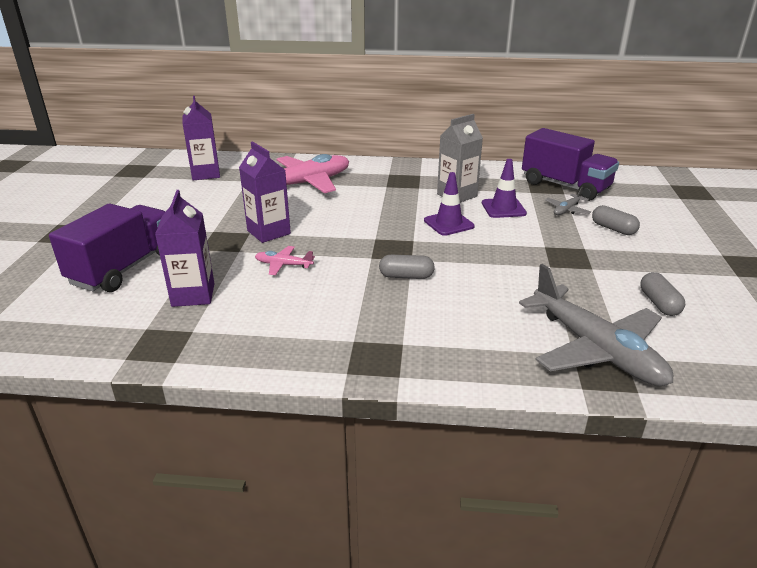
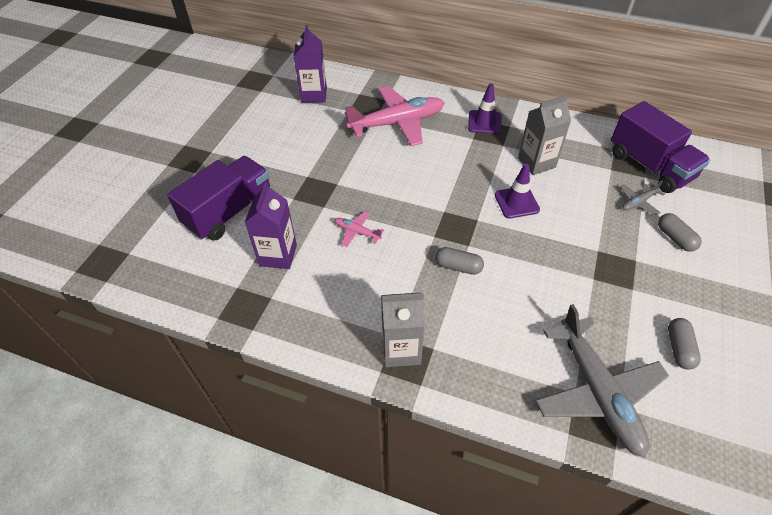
camera: 15 degrees right, 20 degrees up
(268, 232) = (353, 186): purple carton -> none
(365, 350) = (401, 350): none -> grey carton
(503, 208) = (576, 189): purple traffic cone -> purple traffic cone (484, 122)

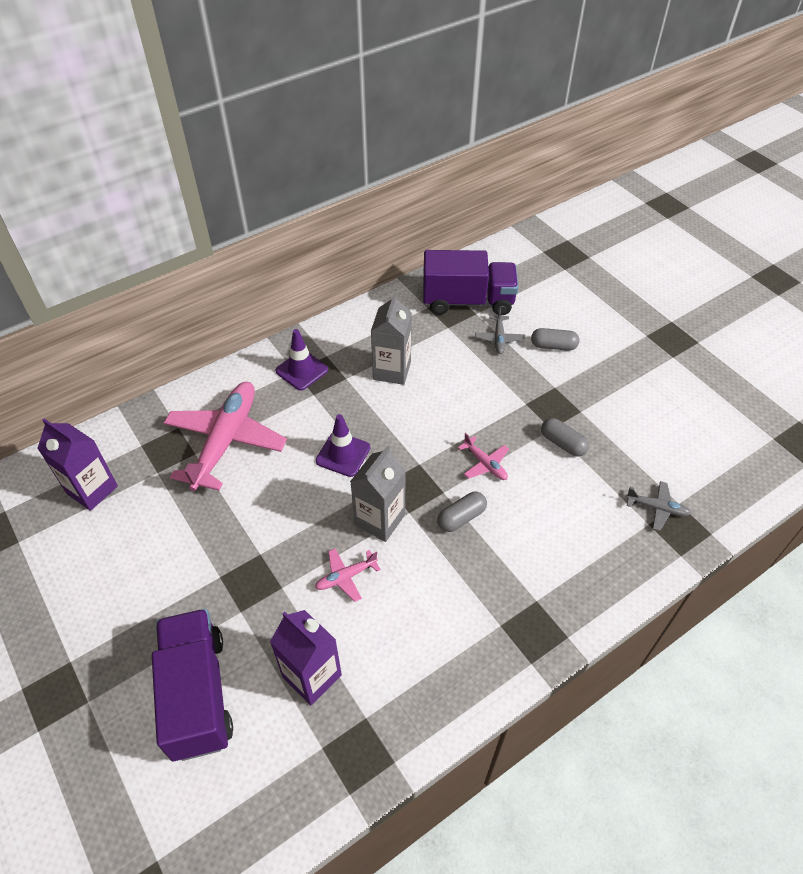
camera: 55 degrees left, 0 degrees up
(401, 350) = (520, 629): grey carton -> grey carton (380, 520)
(516, 202) = (425, 419): purple traffic cone -> purple traffic cone (343, 454)
(516, 256) = (485, 464): none -> pink plane
(597, 392) = (657, 508): grey plane -> grey plane, size x0.44
(679, 348) = (653, 426): grey capsule -> grey capsule (563, 443)

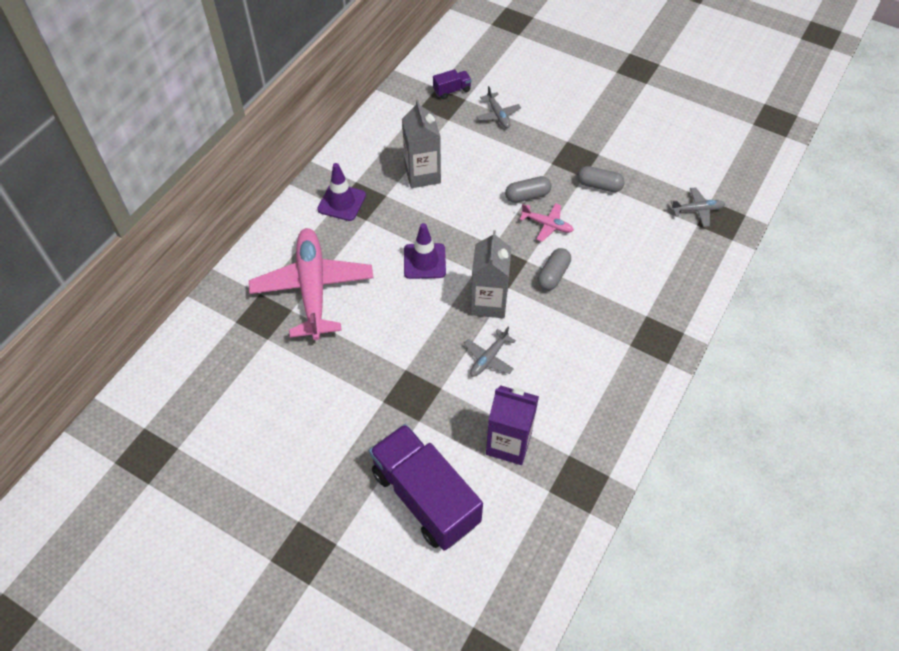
camera: 25 degrees left, 5 degrees up
(92, 490) = (216, 377): purple carton -> none
(346, 577) = (488, 358): pink plane -> grey plane
(467, 301) = (452, 90): purple truck -> purple truck, size x0.41
(553, 346) = (546, 106): grey capsule -> grey capsule (527, 196)

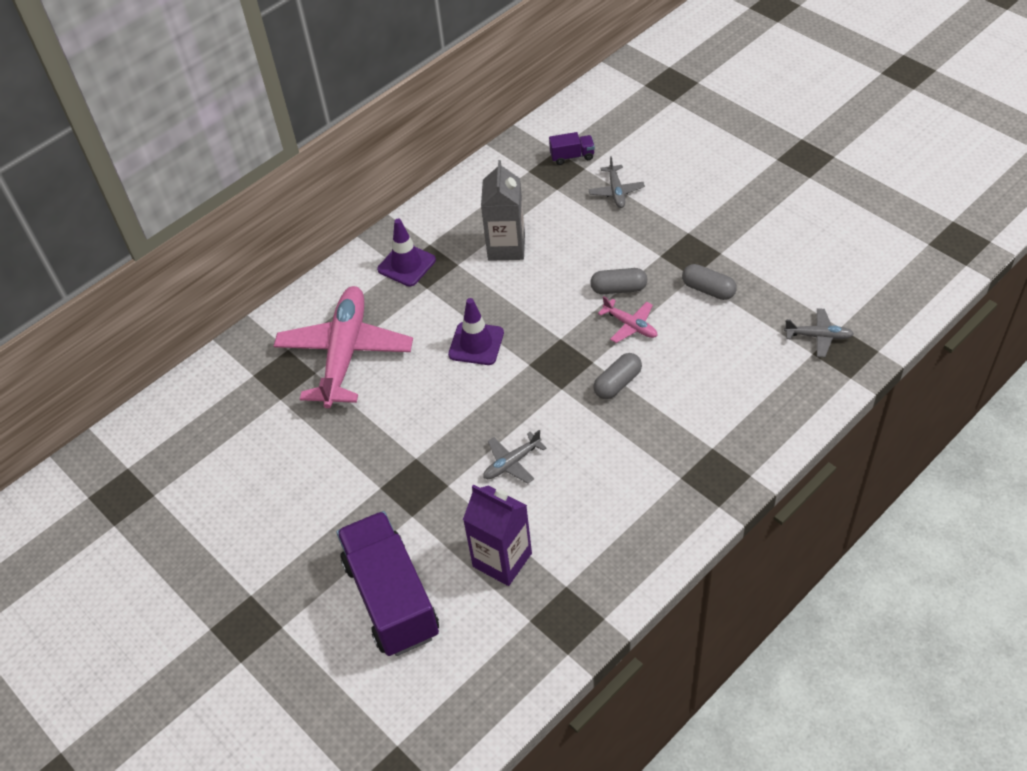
camera: 20 degrees right, 5 degrees down
(488, 303) = (532, 402): grey carton -> none

